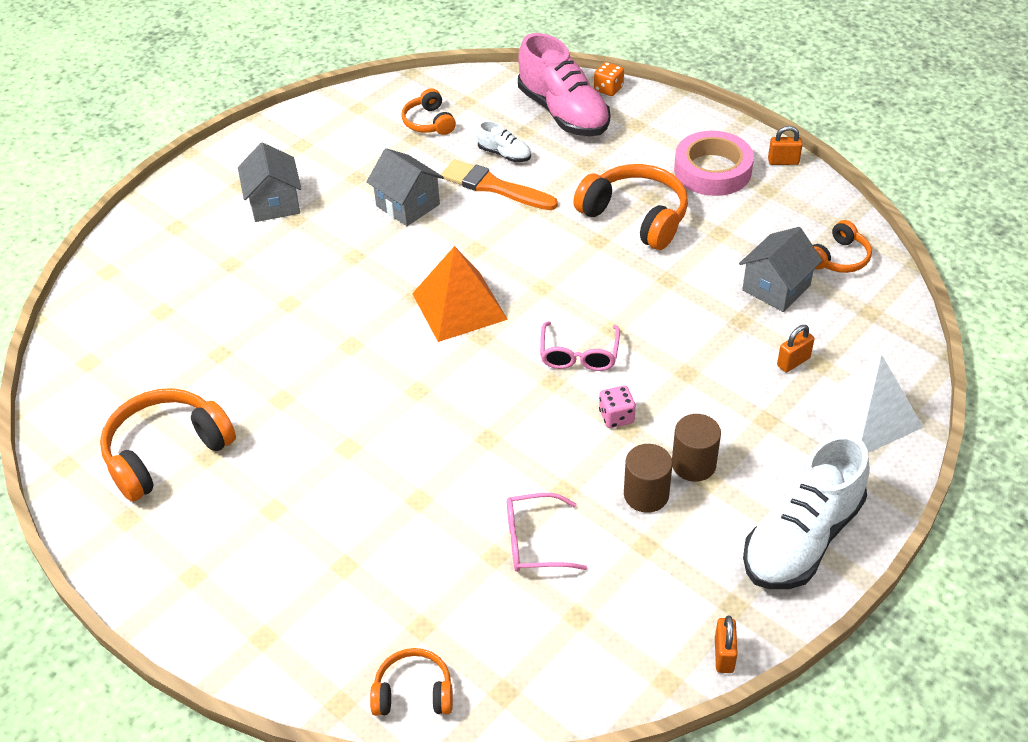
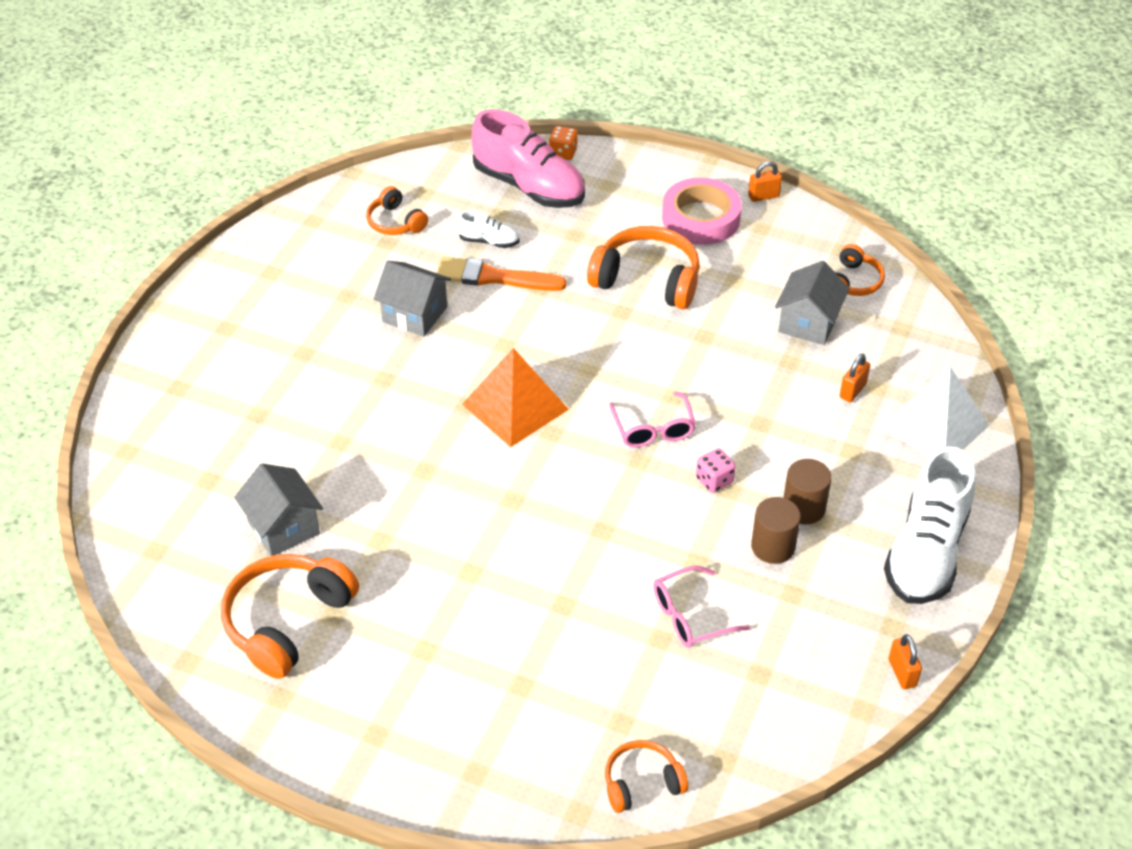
camera: 20 degrees left, 0 degrees up
(274, 203) = (273, 341): grey house -> grey house (283, 527)

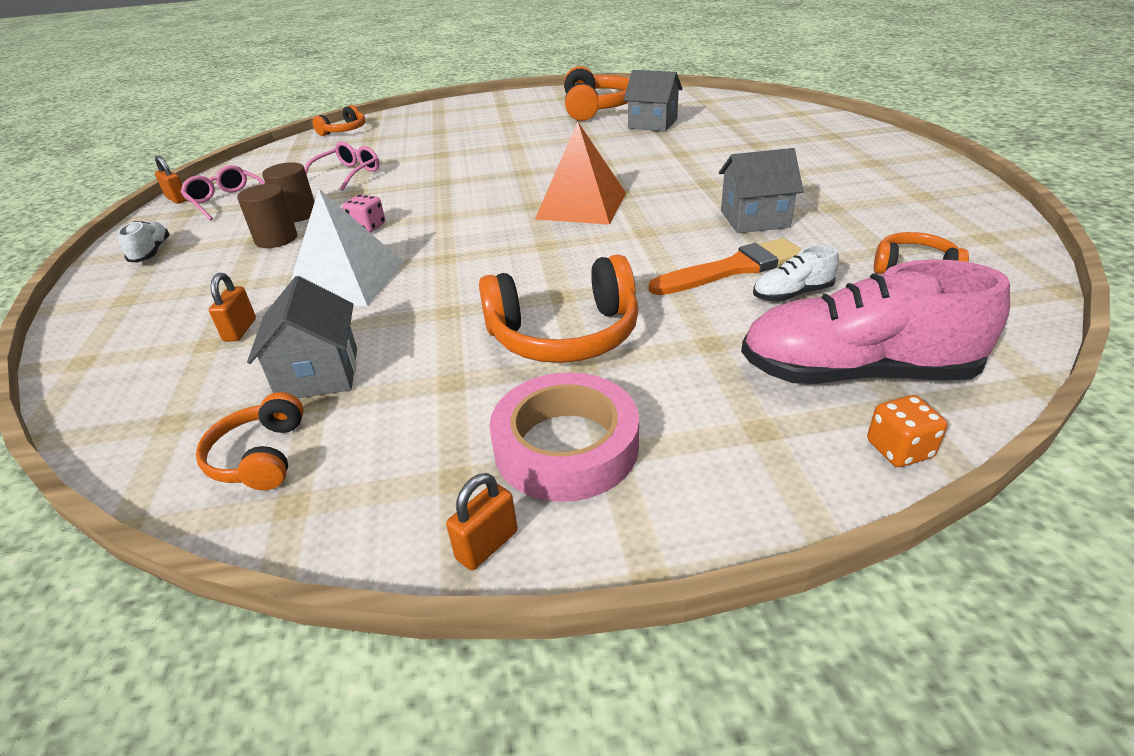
camera: 150 degrees right, 10 degrees down
(653, 429) = (446, 234): pink glasses -> pink glasses (226, 201)
(926, 551) = (151, 252): white shoe -> white shoe, size x0.46
(935, 425) = (130, 336): white pyramid -> white pyramid (346, 280)

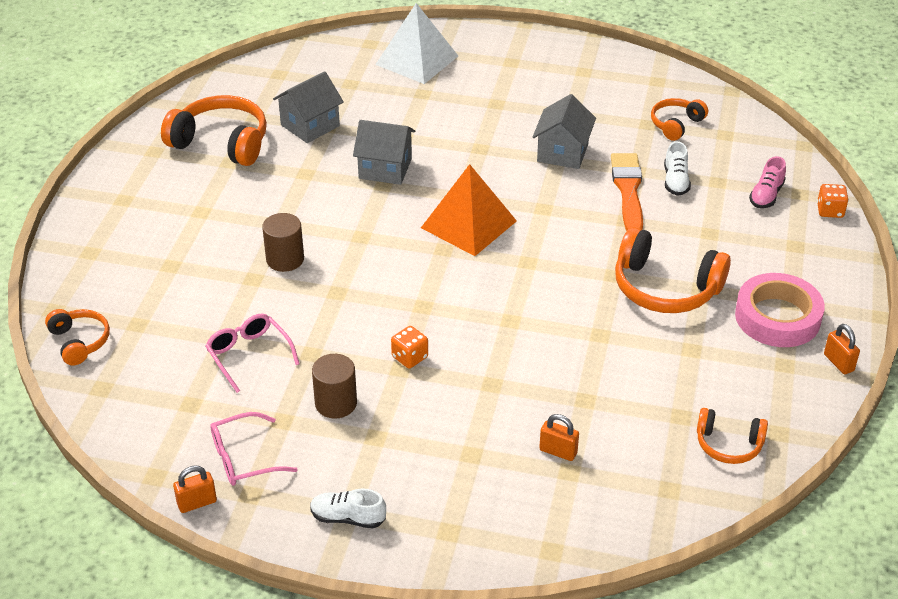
camera: 70 degrees left, 5 degrees up
(276, 239) = (388, 422): brown cylinder -> brown cylinder (285, 259)
(318, 374) = (648, 411): grey house -> grey house (385, 168)
(346, 280) = (512, 383): white pyramid -> white pyramid (417, 60)
(368, 227) = (410, 357): pink dice -> orange dice
(564, 334) = (665, 288): orange headphones -> orange headphones turned 105 degrees clockwise
(856, 373) = (766, 195): pink shoe -> pink shoe, size x0.46

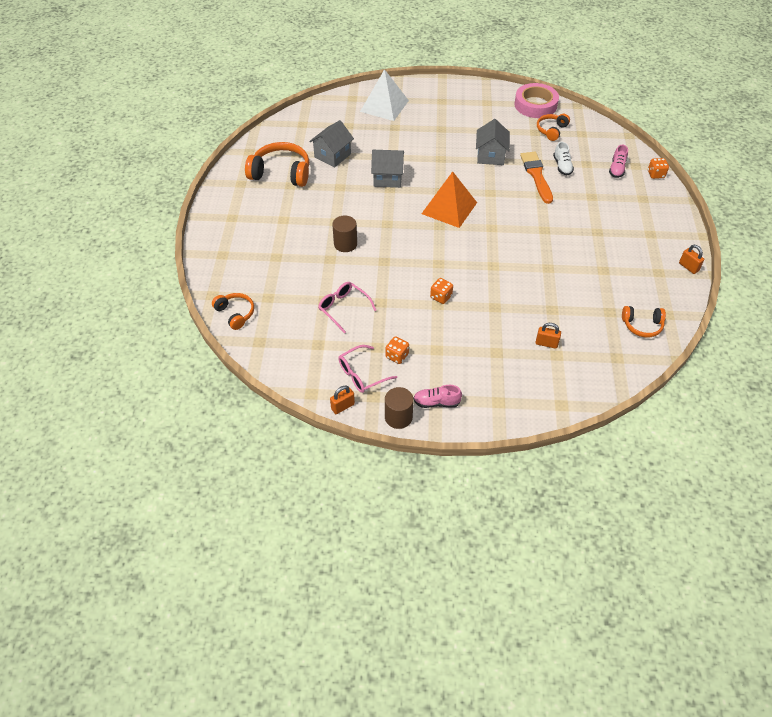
camera: 10 degrees left, 10 degrees up
(309, 438) = (397, 356): none -> orange dice
(336, 403) = (406, 332): brown cylinder -> brown cylinder (398, 417)
(348, 518) = (436, 402): white shoe -> pink shoe
(665, 288) = (576, 234): orange headphones -> none
(777, 317) = (646, 244): pink tape -> pink tape (535, 105)

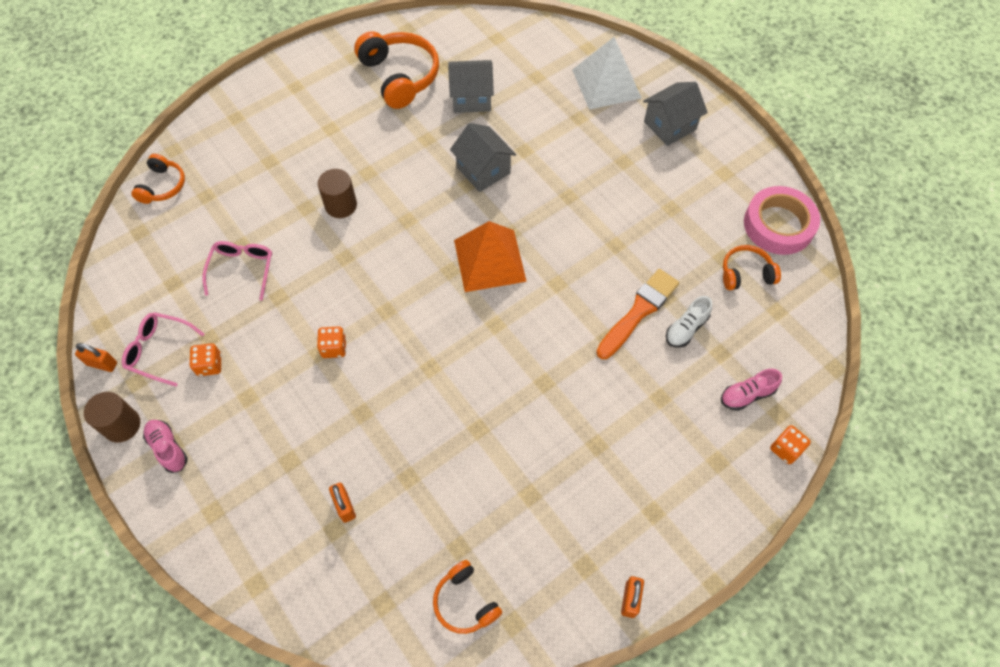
camera: 50 degrees right, 10 degrees up
(490, 156) = (626, 241): grey house -> grey house (670, 125)

